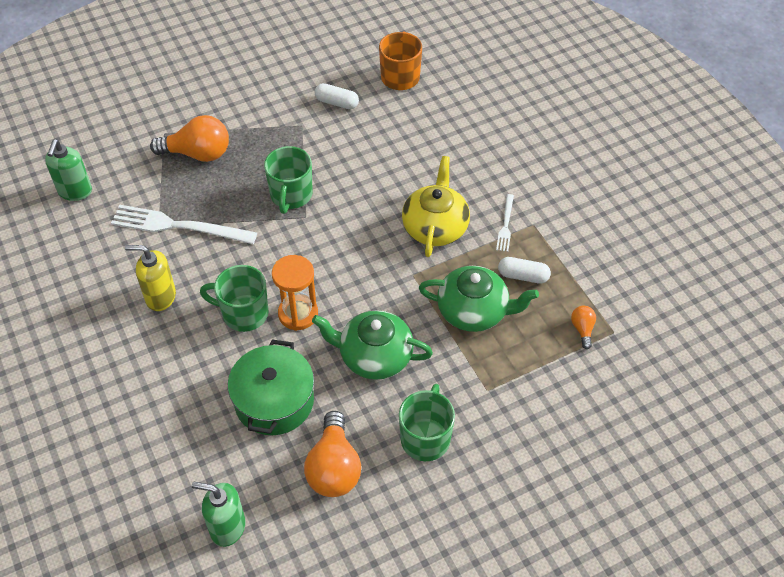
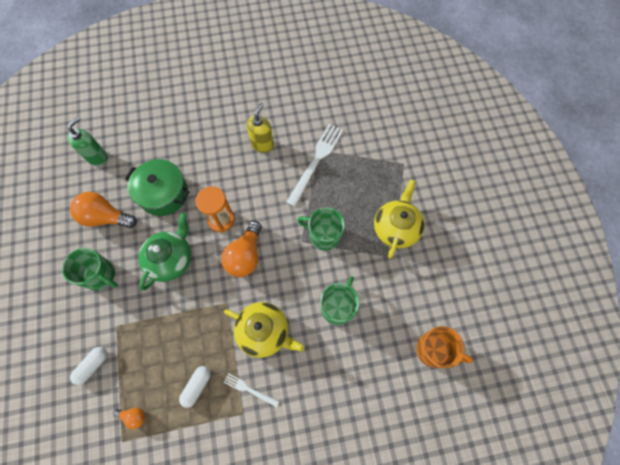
camera: 105 degrees right, 15 degrees up
(75, 191) = (362, 107): green soap dispenser -> none
(198, 153) = (379, 182): orange light bulb -> orange light bulb (245, 256)
(243, 313) = (233, 188): green mug -> green mug (338, 307)
(261, 127) = (396, 228): none -> yellow teapot
(337, 102) = (412, 289): white capsule -> white capsule (93, 365)
(474, 311) = (180, 337): green teapot -> none

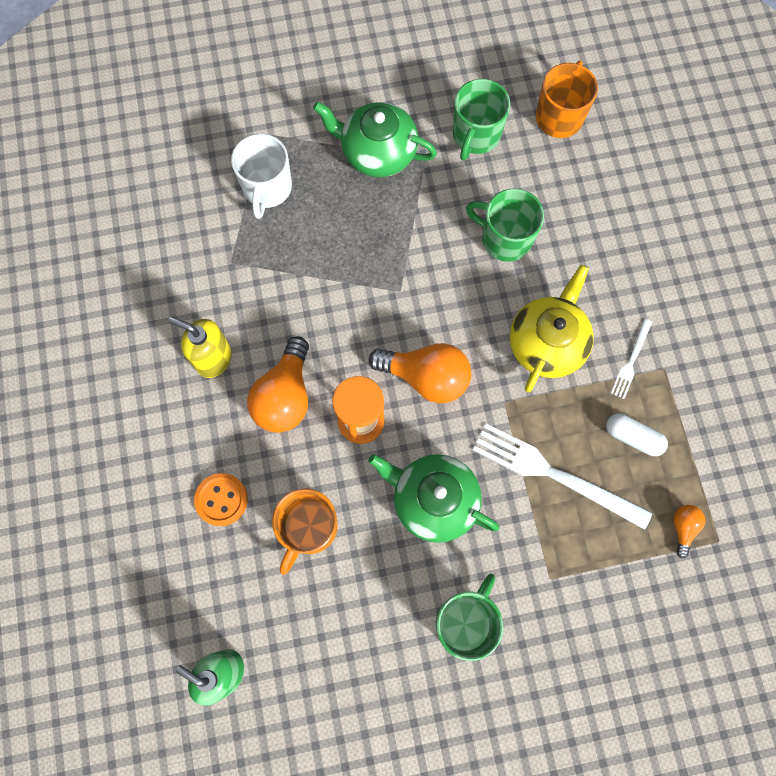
camera: 90 degrees left, 5 degrees up
(93, 365) = (615, 606): white capsule -> none
(106, 217) = (354, 631): orange light bulb -> orange light bulb (285, 396)
(163, 194) = (309, 528): green pot -> orange mug
(184, 152) = (221, 499): none -> orange button
(316, 161) = (253, 268): white fork -> white fork (554, 474)
(324, 235) = (389, 257): green mug -> green mug (475, 135)
(367, 167) = (267, 188): none -> white mug
(396, 228) = (377, 152): yellow teapot -> green teapot

